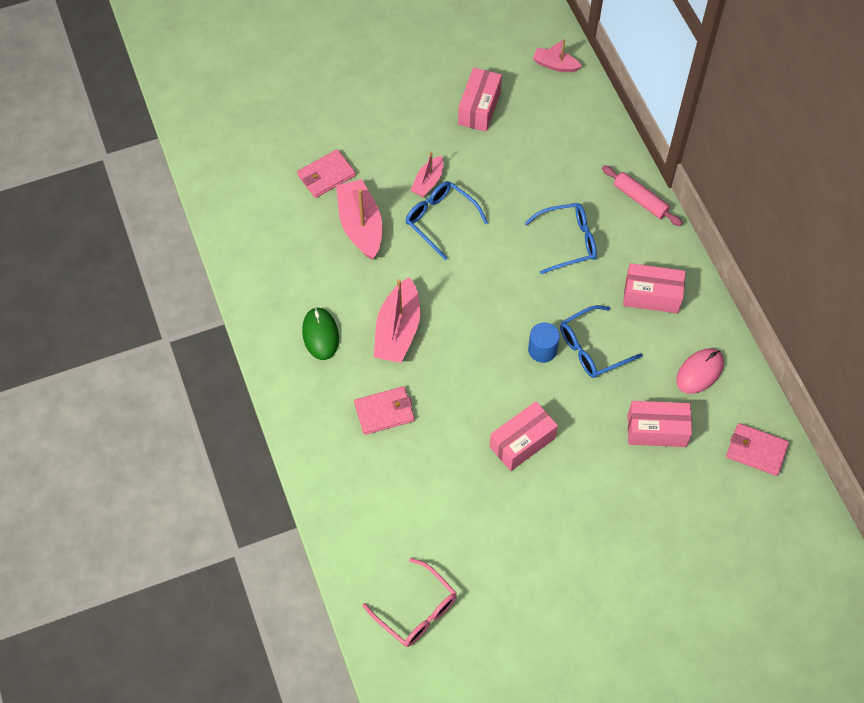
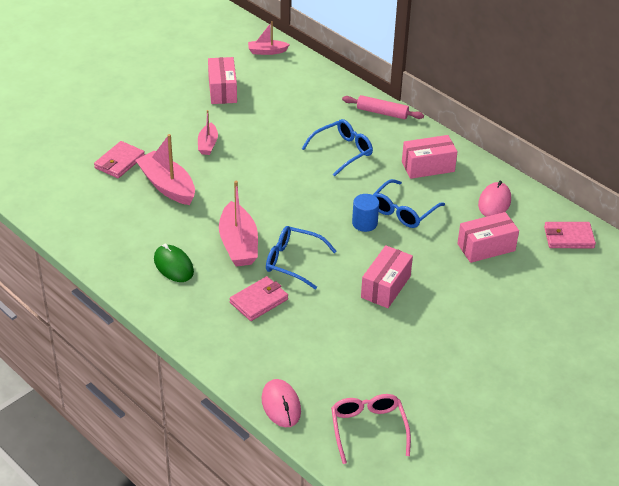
camera: 25 degrees left, 20 degrees down
(346, 548) = (281, 405): none -> pink mouse
(416, 610) = (368, 429): pink glasses -> pink glasses turned 120 degrees counterclockwise
(440, 220) = (232, 165): blue glasses -> blue glasses (293, 261)

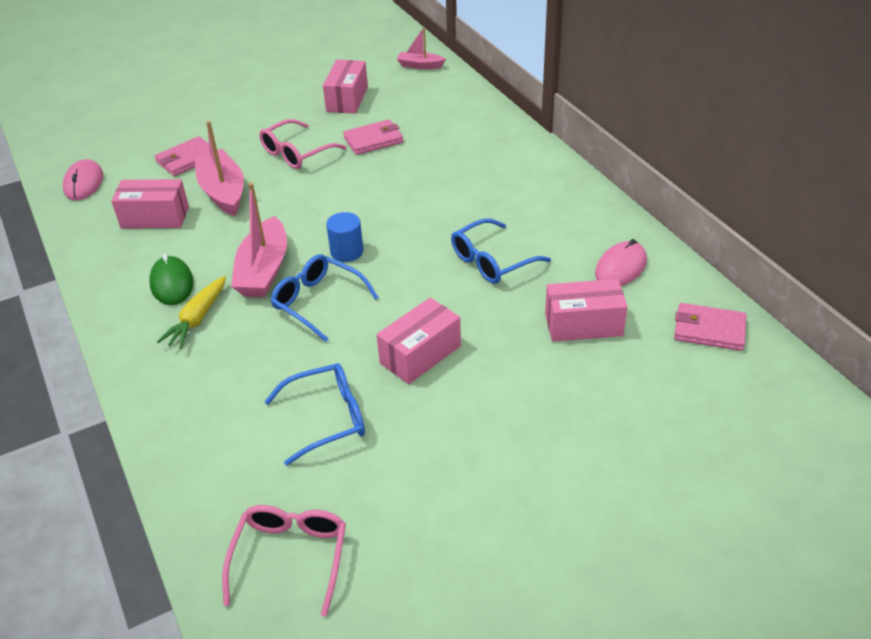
camera: 20 degrees right, 0 degrees up
(208, 144) = (296, 153): pink boat -> pink glasses
(210, 288) = (197, 319): none -> yellow carrot
(259, 301) = (247, 344): pink wallet -> pink wallet (373, 140)
(281, 405) = (192, 494): pink mouse -> pink mouse (84, 183)
(342, 151) = (451, 180): blue glasses -> blue glasses (327, 418)
(364, 223) = (434, 268): blue cylinder -> blue cylinder (347, 251)
(382, 112) = (522, 143): pink rolling pin -> none
(428, 167) = (550, 212): pink box -> pink box (155, 217)

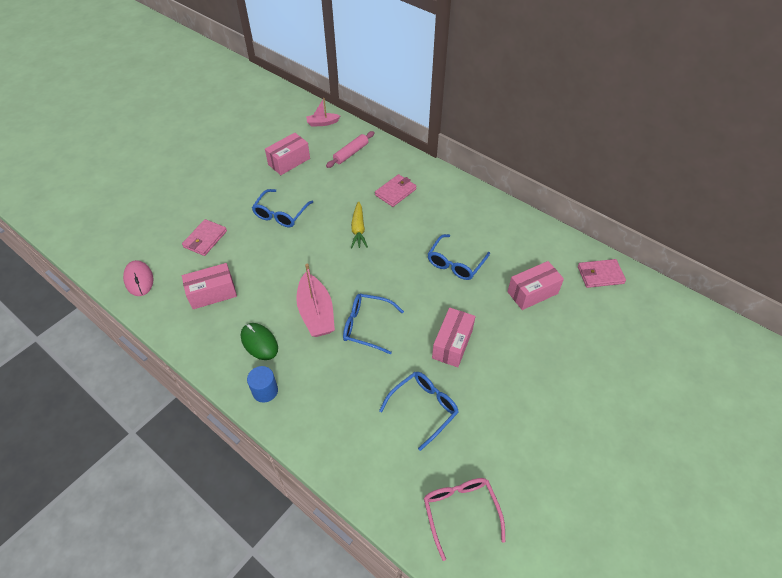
camera: 25 degrees left, 10 degrees up
(197, 319) = (295, 364): yellow carrot -> yellow carrot (358, 229)
(223, 192) = (248, 259): pink boat -> none
(296, 153) = (281, 214): pink glasses -> blue glasses
(347, 99) = (289, 161): pink box -> pink box turned 60 degrees clockwise
(347, 251) = (362, 282): blue cylinder -> blue cylinder (265, 391)
(373, 140) = (327, 191): pink wallet -> pink wallet (395, 192)
(434, 105) = (351, 153): none -> pink rolling pin
(621, 267) = (531, 246): pink mouse -> none

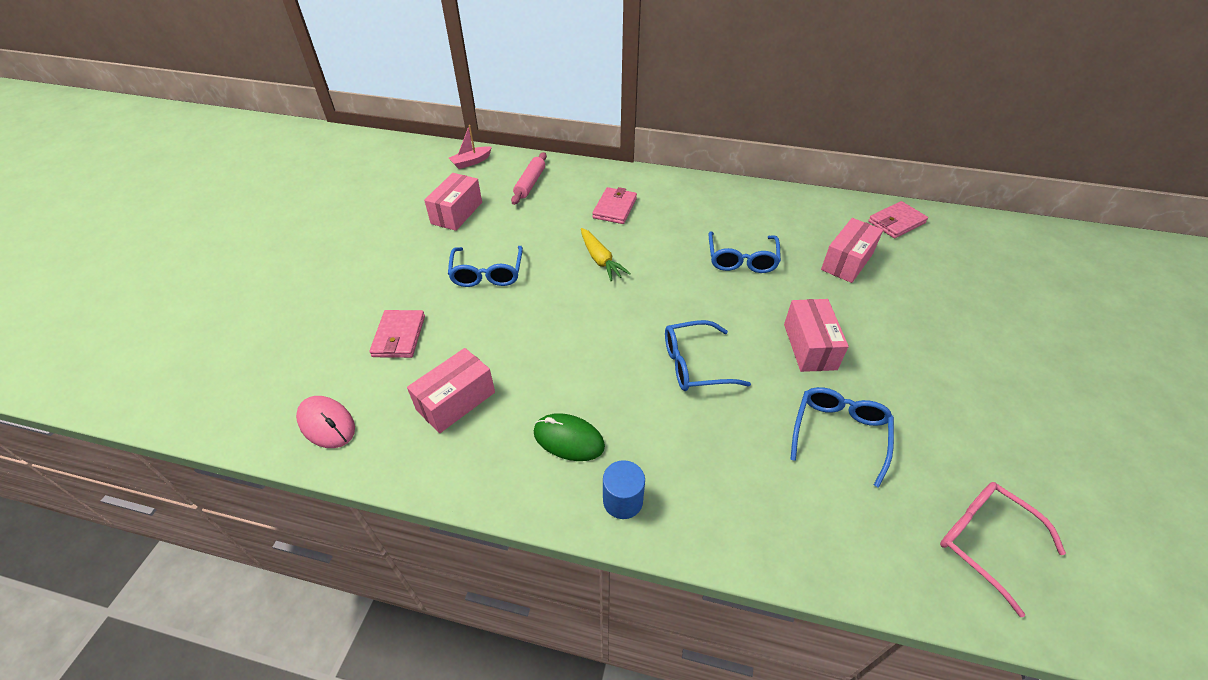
camera: 25 degrees left, 5 degrees down
(316, 313) = (619, 373): pink boat -> none

